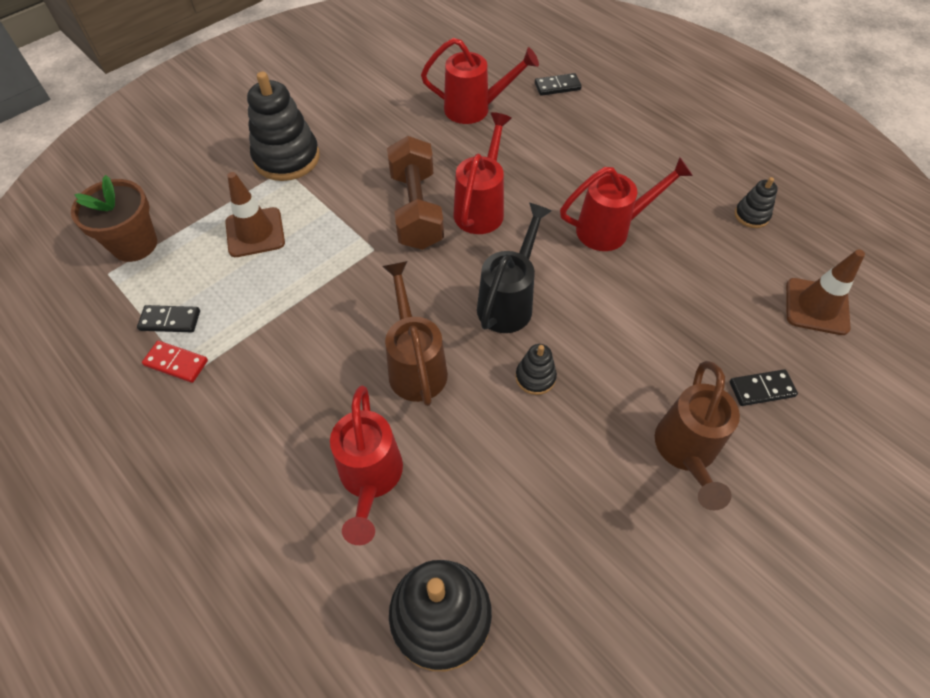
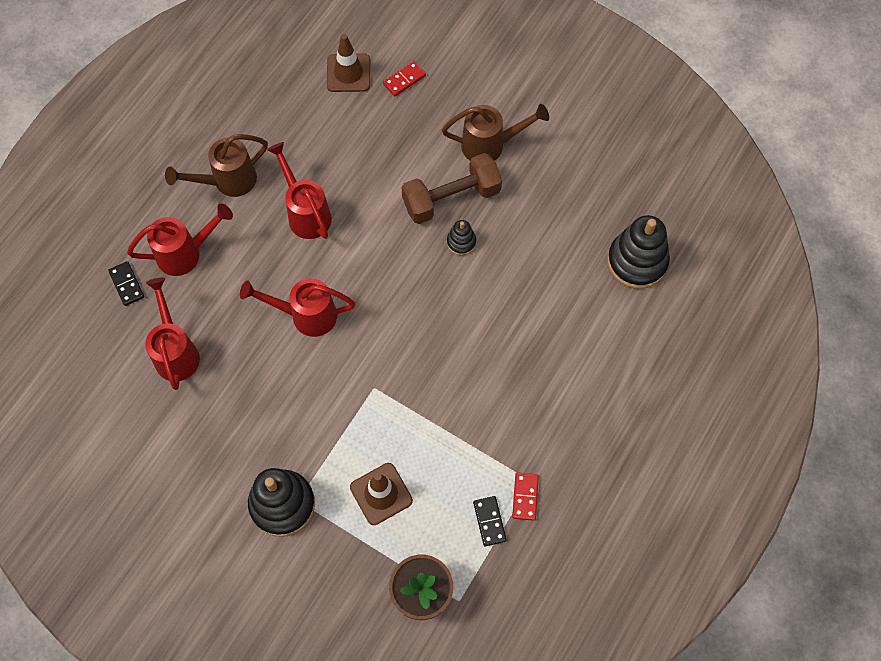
camera: 105 degrees left, 10 degrees up
(370, 480) = (570, 326): red watering can -> red watering can (186, 253)
(415, 364) = (474, 323): brown watering can -> brown watering can (227, 181)
(416, 210) = (321, 367): brown dumbbell -> brown dumbbell (451, 198)
(509, 301) = (399, 273): black watering can -> none
(751, 215) = (266, 115): black stacking toy -> none
(761, 389) = (429, 105): black domino -> none
(805, 368) = (404, 80): none -> red domino

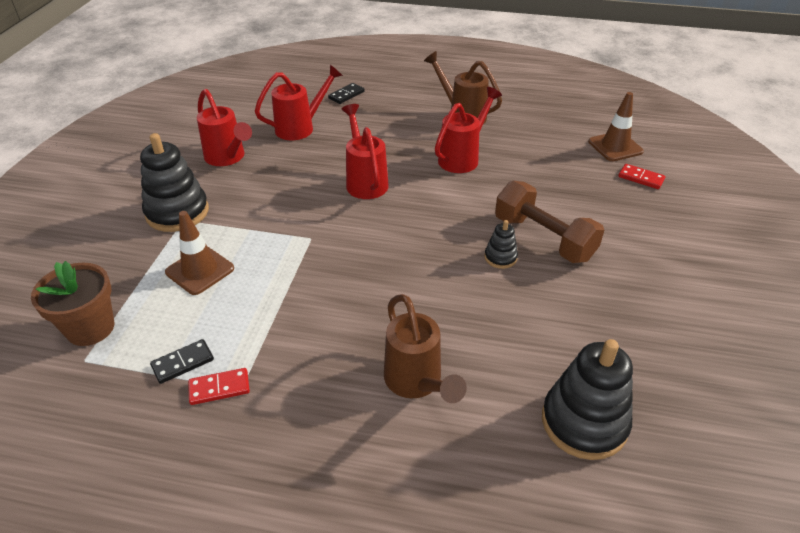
camera: 70 degrees right, 25 degrees down
(186, 253) = (387, 112): red watering can -> red watering can (228, 158)
(490, 145) = (626, 251): brown watering can -> brown watering can (417, 383)

